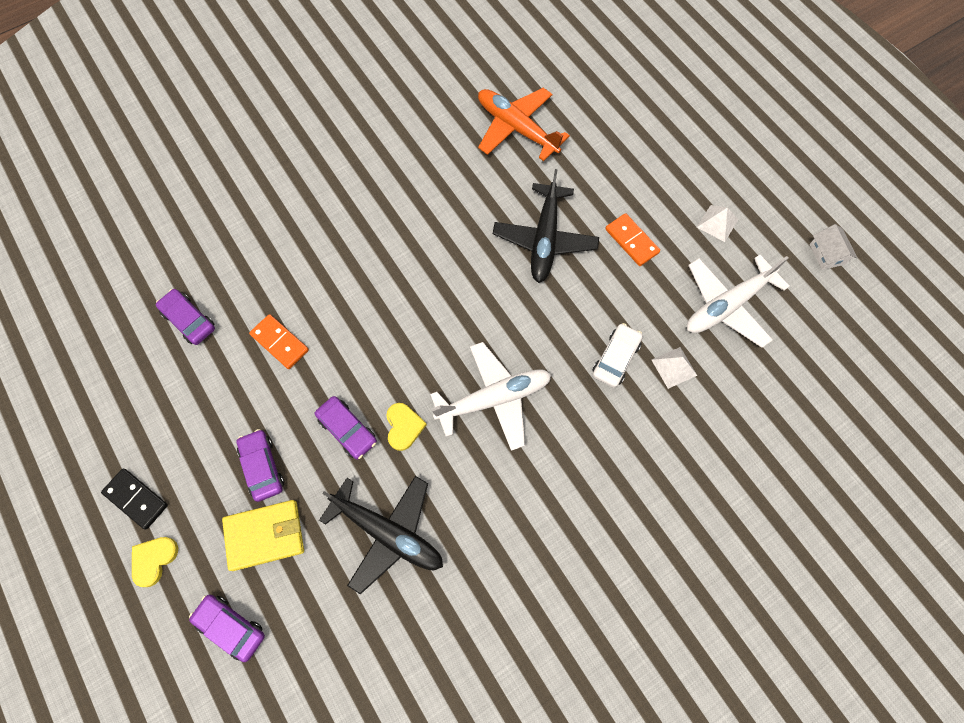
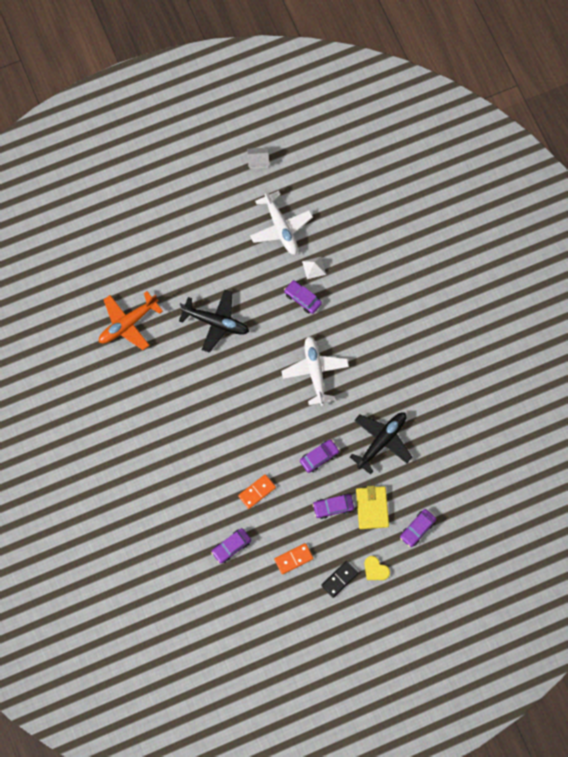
camera: 80 degrees left, 5 degrees up
(404, 427) = (323, 425): yellow heart -> none
(616, 358) = (302, 298): white car -> purple car
(631, 241) = (227, 271): orange domino -> orange domino (293, 559)
(717, 223) = (224, 217): white pyramid -> none

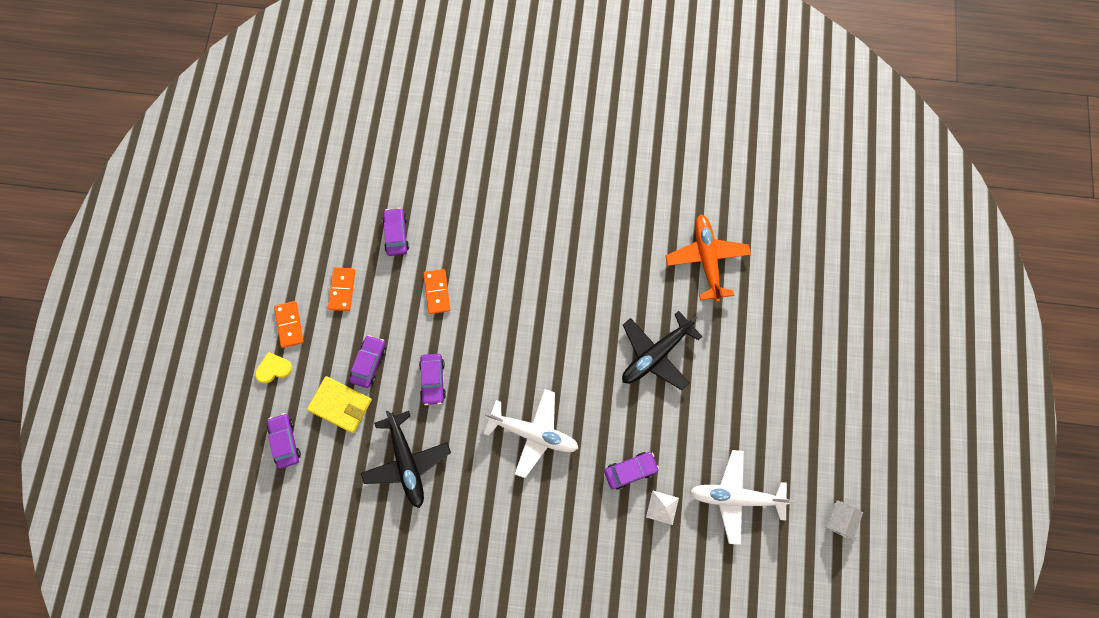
camera: 120 degrees right, 0 degrees up
(339, 579) = (289, 325): black domino -> orange domino

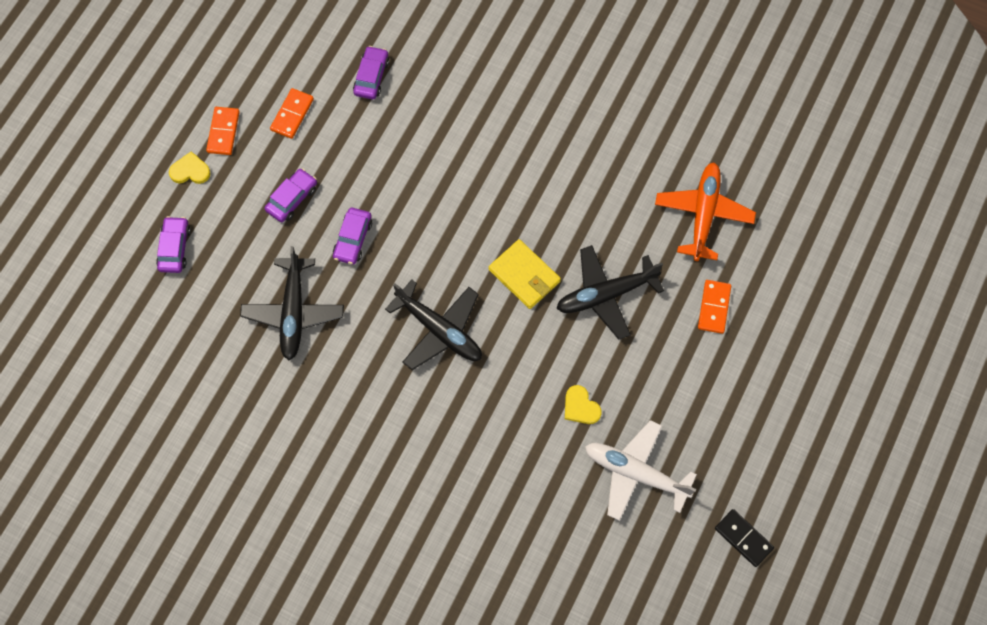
camera: 20 degrees right, 5 degrees down
(340, 405) = (246, 231): yellow wallet -> yellow wallet (524, 275)
(437, 292) = (392, 150): orange domino -> orange domino (714, 307)
(533, 433) = (439, 330): white plane -> black plane
(630, 471) = (530, 405): purple car -> none
(662, 507) = (550, 455): white pyramid -> none
(671, 457) = (580, 407): none -> yellow heart
(839, 520) = (743, 538): white house -> black domino

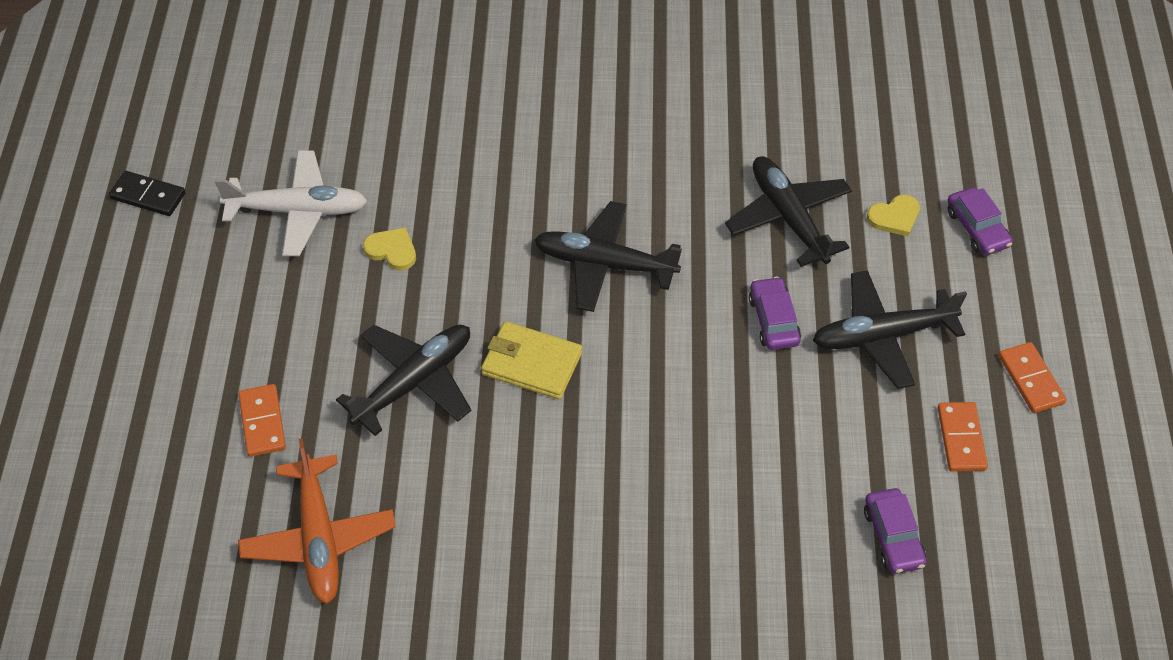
camera: 155 degrees right, 15 degrees down
(190, 171) = (1032, 317): yellow heart -> yellow heart (894, 217)
(292, 199) = (882, 336): purple car -> black plane

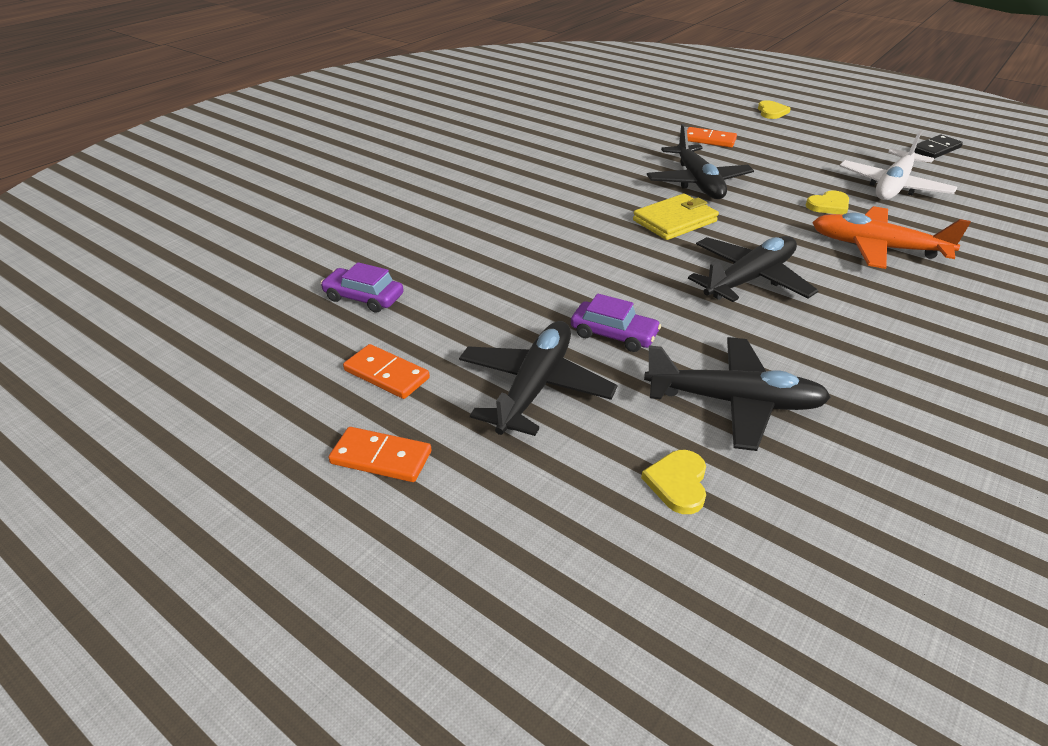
camera: 125 degrees right, 15 degrees down
(98, 391) = (771, 112): none -> yellow heart
(319, 538) = (614, 135): orange plane -> orange plane (876, 248)
(977, 228) = (605, 549): purple car -> none

